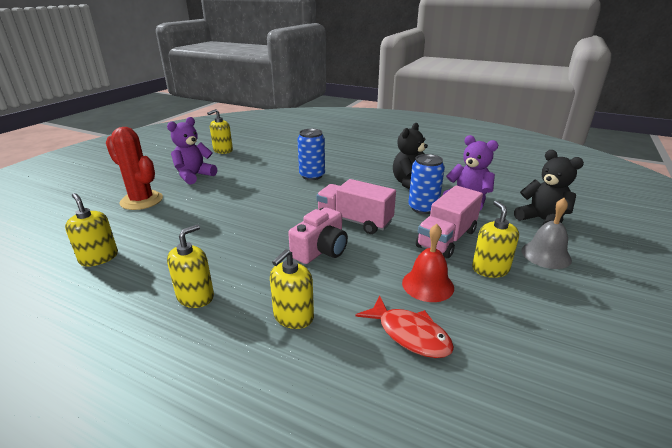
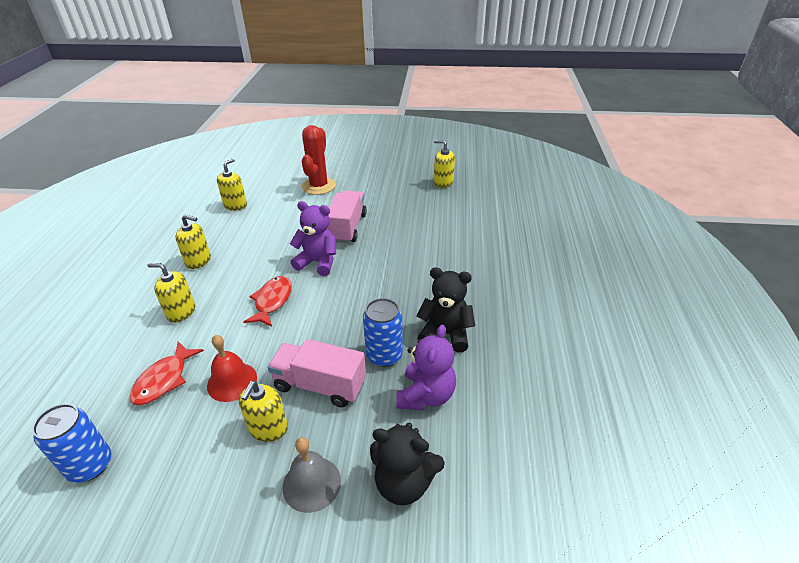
camera: 70 degrees right, 10 degrees up
(194, 176) = (376, 190): purple teddy bear -> purple teddy bear (318, 262)
(312, 176) = (420, 254): blue can -> blue can (90, 465)
(321, 250) = (272, 301): pink camera -> red fish
(354, 221) = (332, 309): pink truck -> pink truck (347, 228)
(490, 269) = (268, 428): yellow soap dispenser -> yellow soap dispenser turned 135 degrees clockwise
(542, 220) = (404, 483): black teddy bear -> black teddy bear turned 75 degrees clockwise

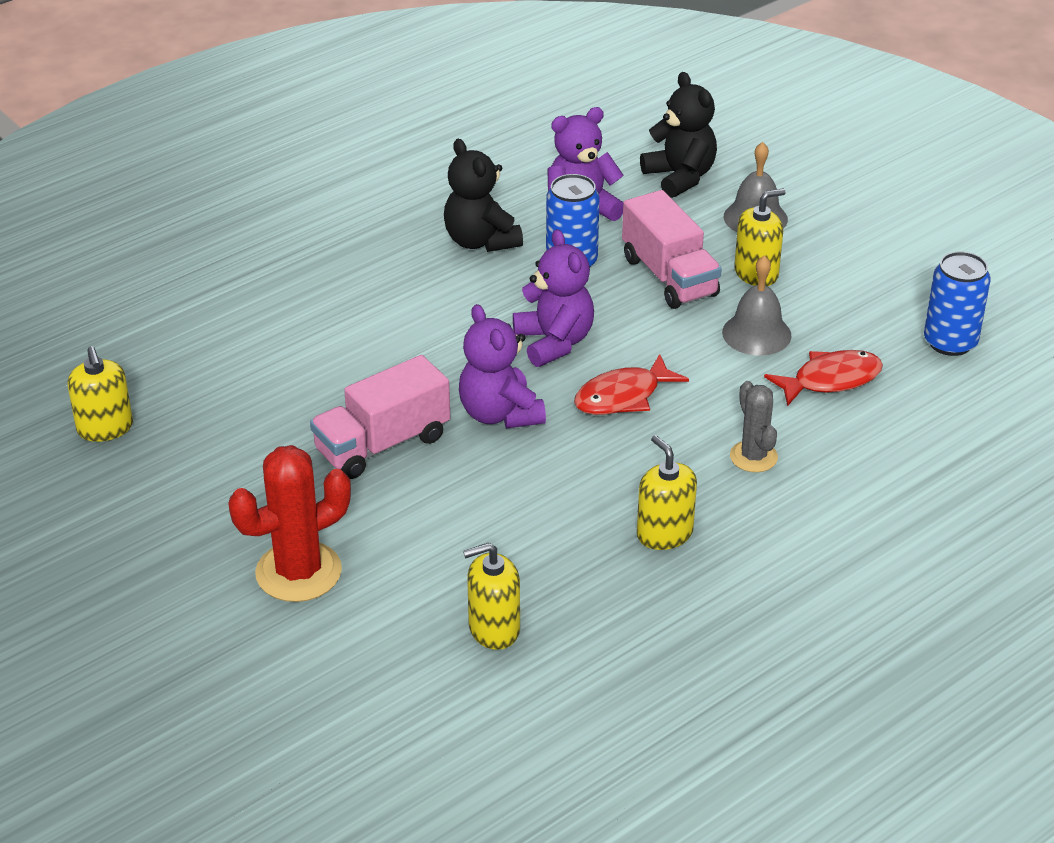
camera: 135 degrees left, 0 degrees up
(181, 312) = (753, 457): yellow soap dispenser -> grey cactus
(232, 381) = (756, 334): red bell -> grey bell
(335, 305) = (554, 342): none -> purple teddy bear

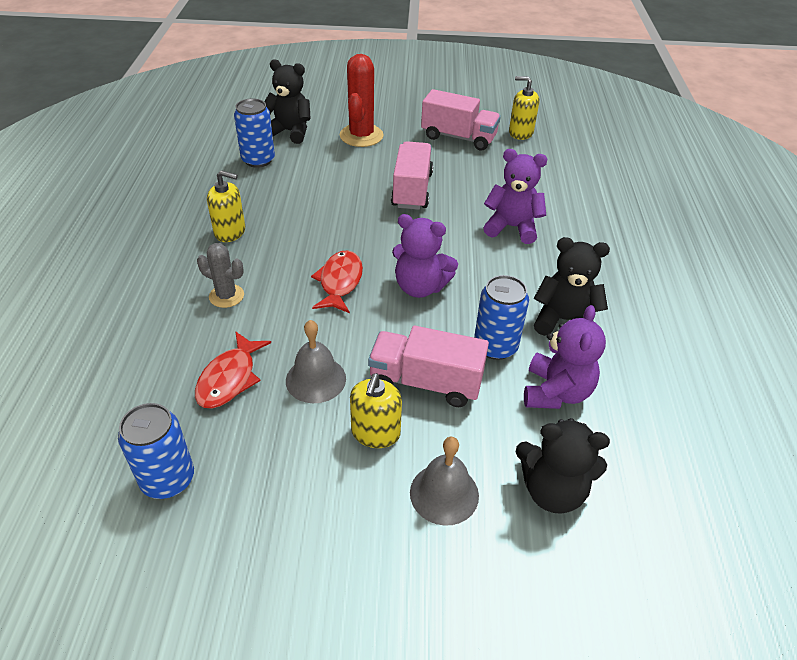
camera: 130 degrees right, 5 degrees up
(189, 477) = (458, 137): none -> pink truck
(378, 654) = (290, 132): none -> black teddy bear
(494, 629) = (258, 160): yellow soap dispenser -> blue can
(500, 414) = (385, 234): purple teddy bear -> purple teddy bear (512, 227)

